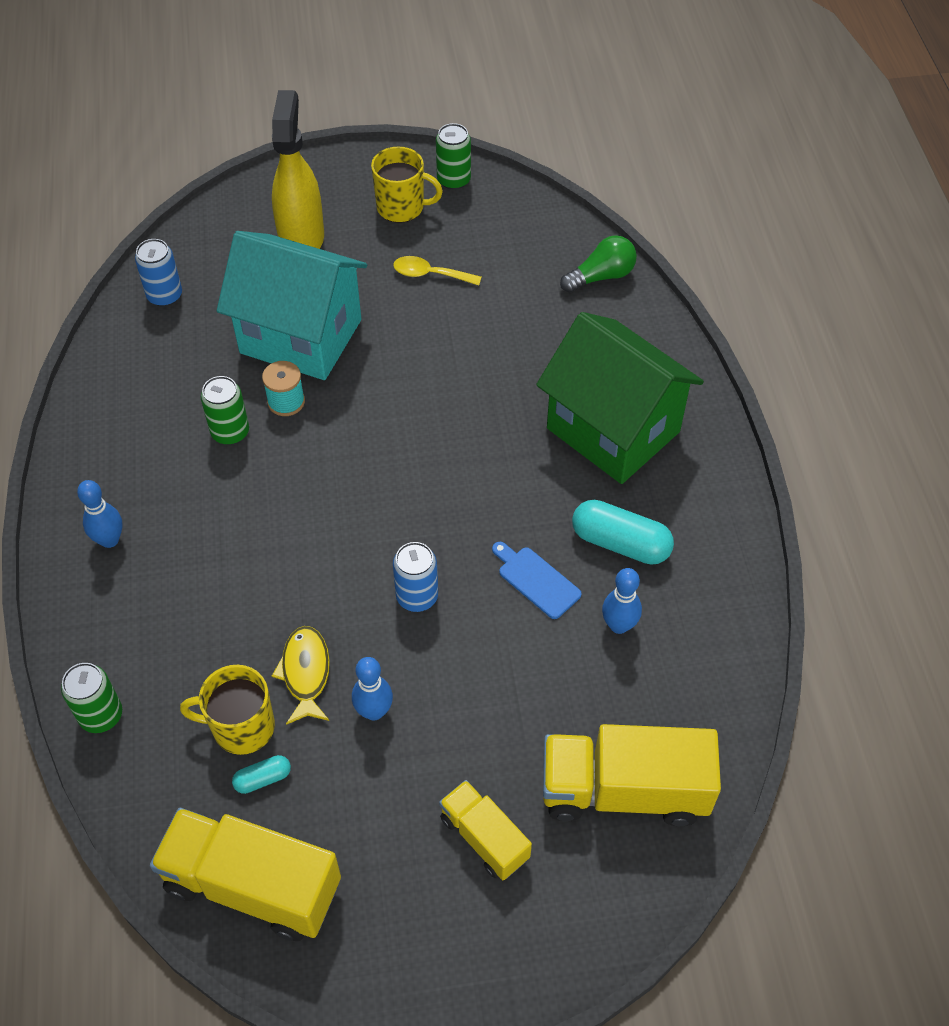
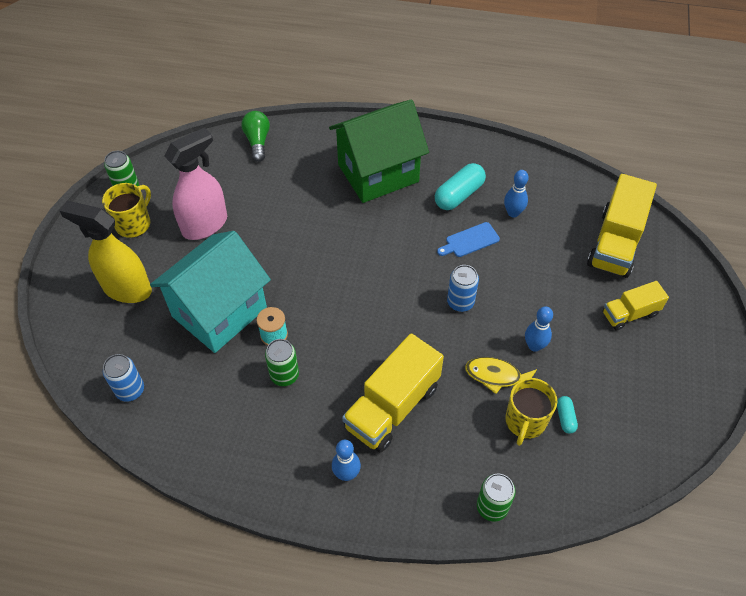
camera: 70 degrees left, 0 degrees up
(252, 885) = (636, 440): yellow truck -> yellow truck (392, 407)
(430, 274) = (205, 225): yellow spoon -> pink spray bottle

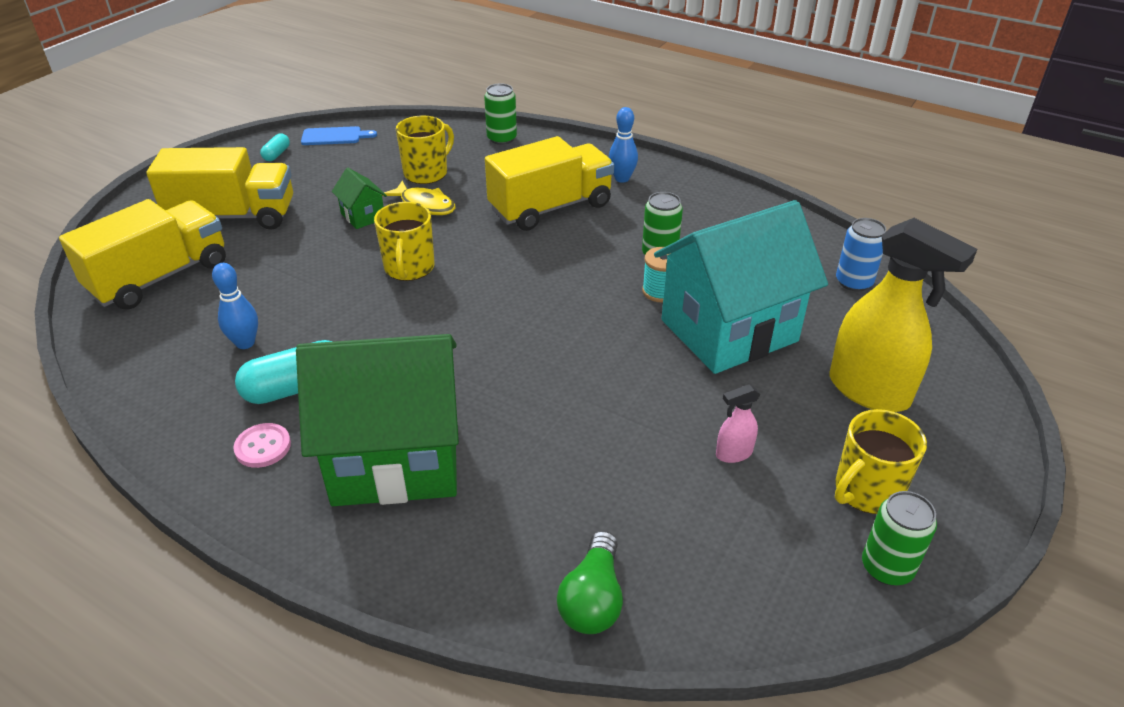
camera: 160 degrees left, 15 degrees down
(205, 225) = (733, 453): pink spray bottle -> pink spray bottle, size x0.44
(448, 161) = (263, 447): none -> pink button
(460, 302) = (409, 268): blue can -> yellow mug
(470, 241) = (338, 326): blue cutting board -> blue cutting board (334, 136)
(534, 346) = (363, 216): blue bowling pin -> green house
(565, 418) = (386, 167): turquoise capsule -> turquoise capsule (276, 154)
(630, 314) = (233, 216): yellow truck -> yellow truck, size x1.74

